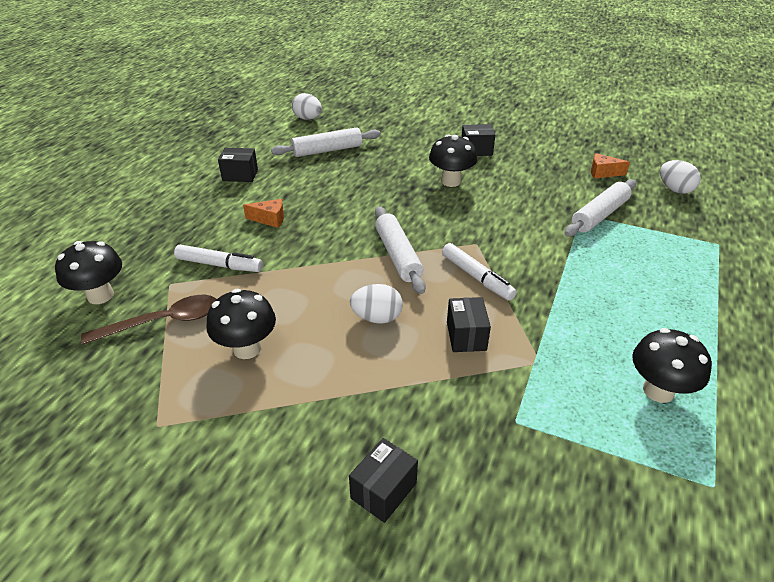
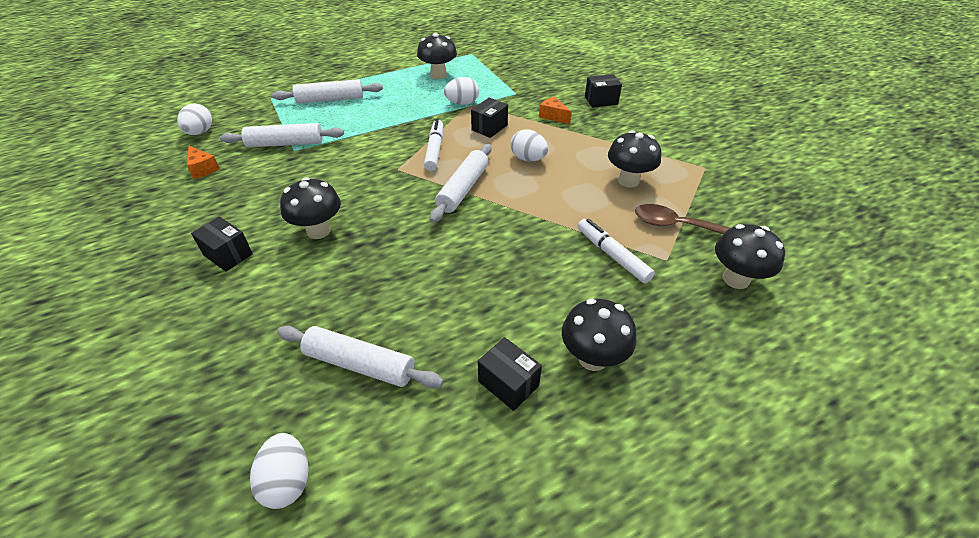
camera: 140 degrees left, 5 degrees up
(197, 203) = (592, 358): none -> black mushroom
(270, 219) = (530, 283): orange cheese -> orange cheese (553, 116)
(548, 355) = (462, 103): none -> white egg
(673, 274) = (330, 99): none -> white rolling pin

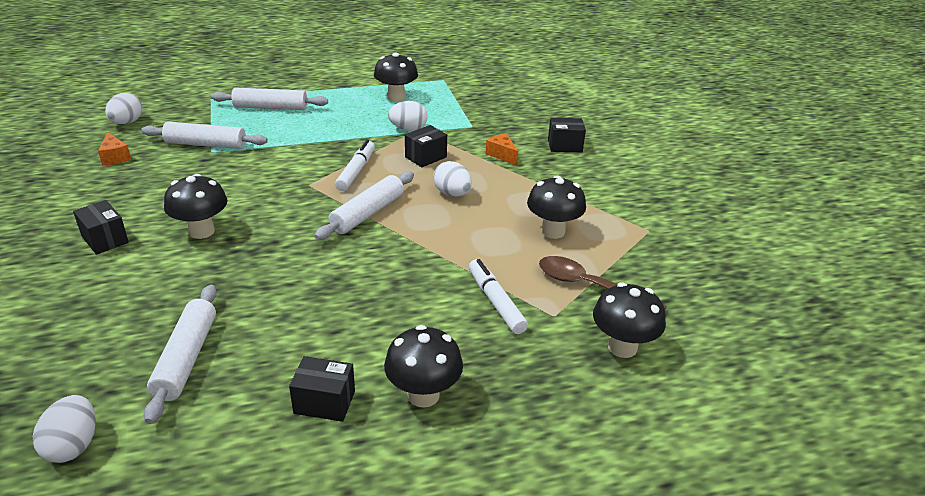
camera: 10 degrees right, 10 degrees down
(360, 364) = (186, 358): white rolling pin -> white rolling pin turned 60 degrees clockwise
(508, 383) = (324, 402): black box -> black box turned 45 degrees counterclockwise

